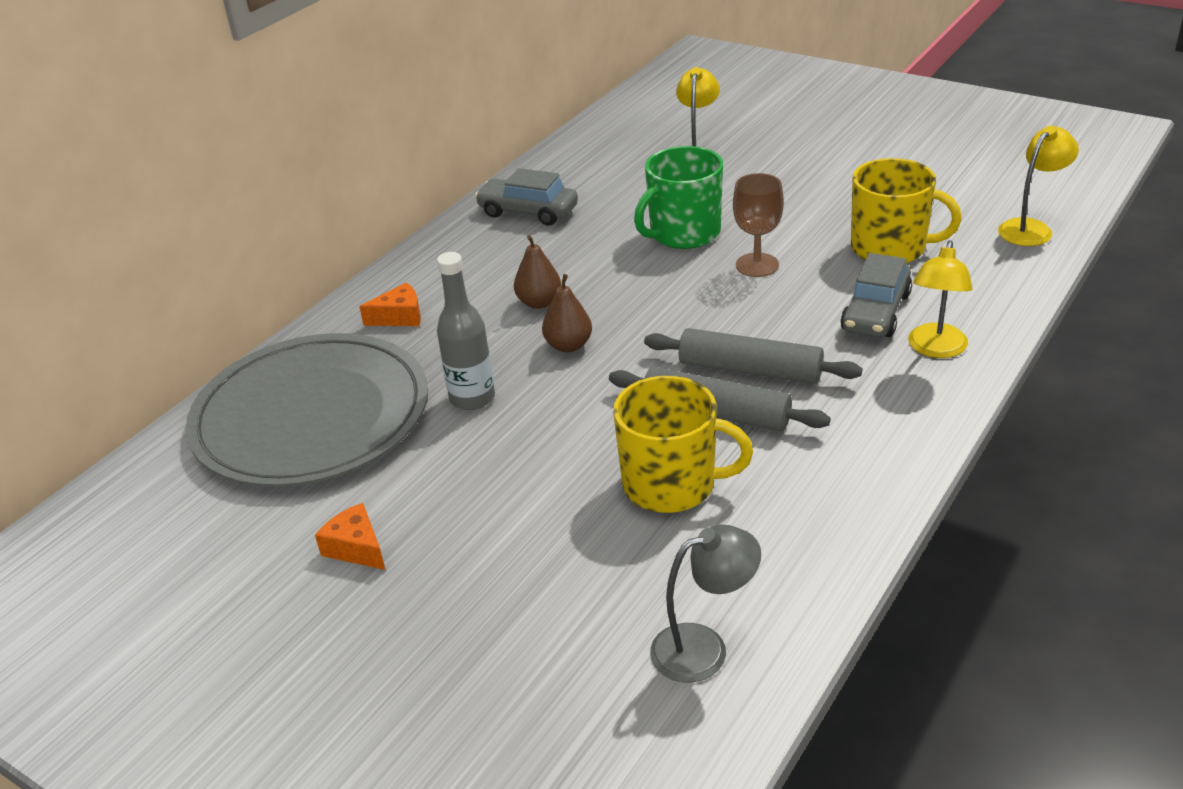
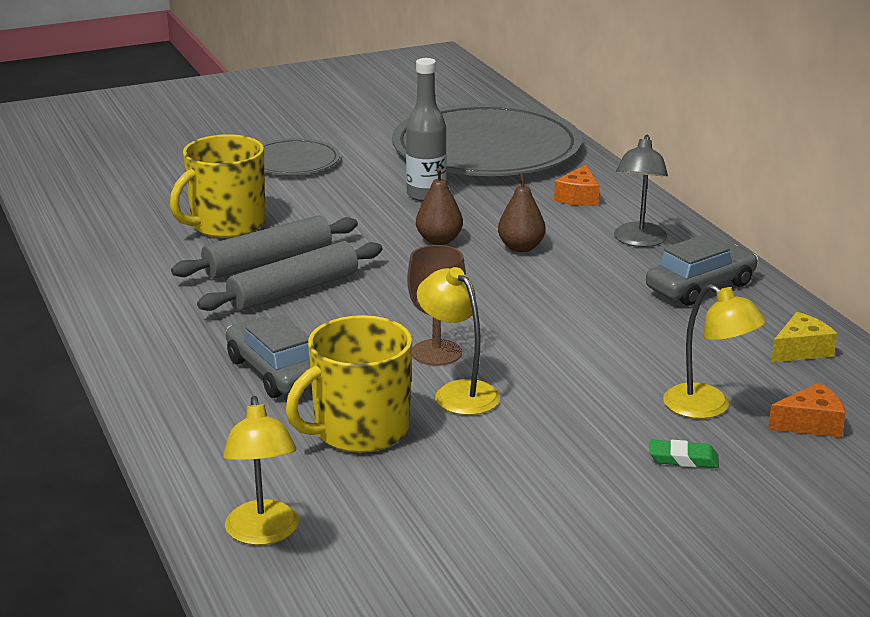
camera: 120 degrees right, 10 degrees down
(356, 548) = (331, 137): orange cheese -> orange cheese (810, 424)
(460, 534) = (293, 161): none -> grey plate
(585, 156) = (801, 350): none -> yellow cheese
(683, 233) = (548, 341): green mug -> none
(704, 648) = (93, 192): grey lamp -> grey lamp (638, 241)
(764, 150) = (683, 459): none -> green eraser
(935, 349) = (184, 373): yellow lamp -> yellow lamp (458, 392)

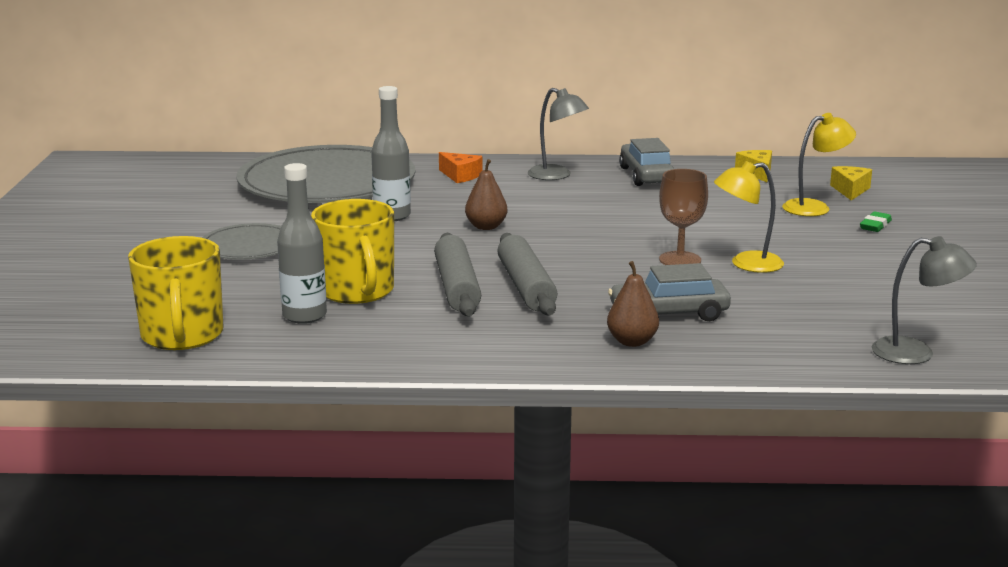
camera: 65 degrees left, 5 degrees down
(157, 218) = (304, 316): none -> grey bottle
(263, 534) = (916, 353): yellow lamp -> grey lamp
(359, 430) = (783, 301): yellow mug -> yellow mug (182, 335)
(521, 247) = (529, 206): brown pear -> brown pear (632, 342)
(810, 424) = (850, 190): orange cheese -> yellow cheese

